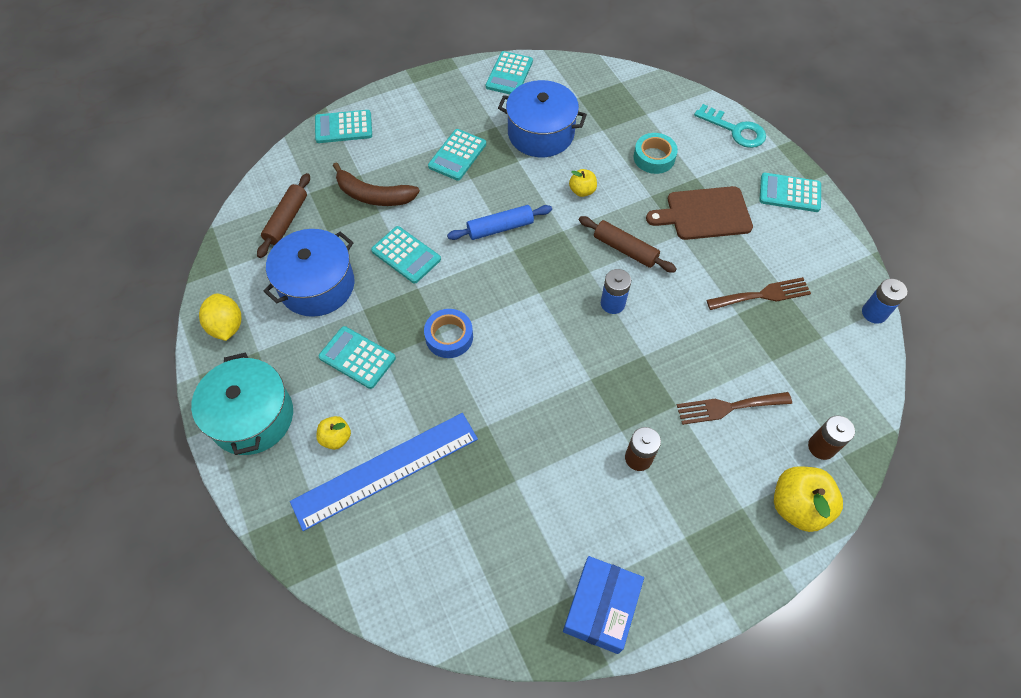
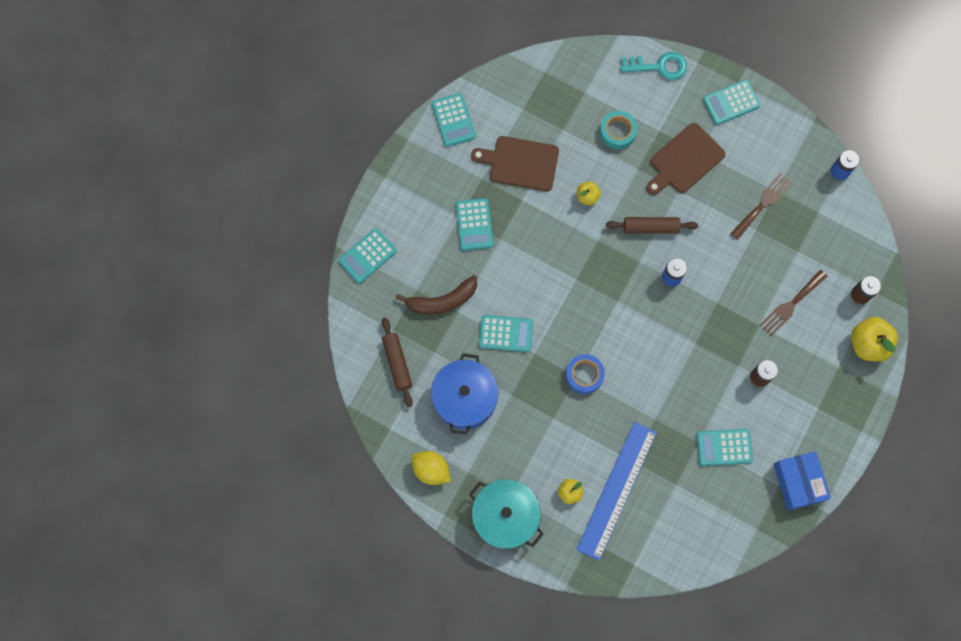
camera: 35 degrees left, 15 degrees up
(357, 358) = (537, 431): turquoise calculator -> turquoise calculator (724, 447)
(500, 228) = (553, 267): blue rolling pin -> none
(541, 133) = (520, 163): blue pot -> brown cutting board

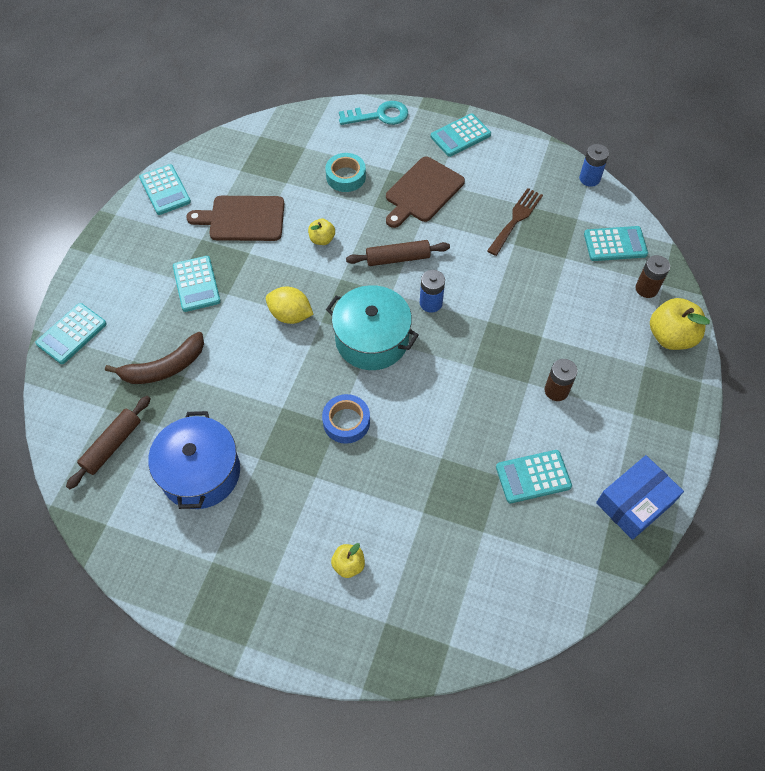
camera: 10 degrees left, 15 degrees down
(397, 363) = (112, 445): brown rolling pin -> brown rolling pin turned 60 degrees clockwise
(431, 470) = (163, 567): yellow lemon -> yellow lemon (290, 315)
(505, 516) = (267, 611): turquoise pot -> turquoise pot (372, 339)
(506, 333) = (245, 391): turquoise calculator -> turquoise calculator (615, 244)
(617, 490) = (409, 551): blue ruler -> none
(791, 305) = (572, 310): brown fork -> none
(798, 482) = (634, 503): blue box -> blue box turned 75 degrees clockwise

